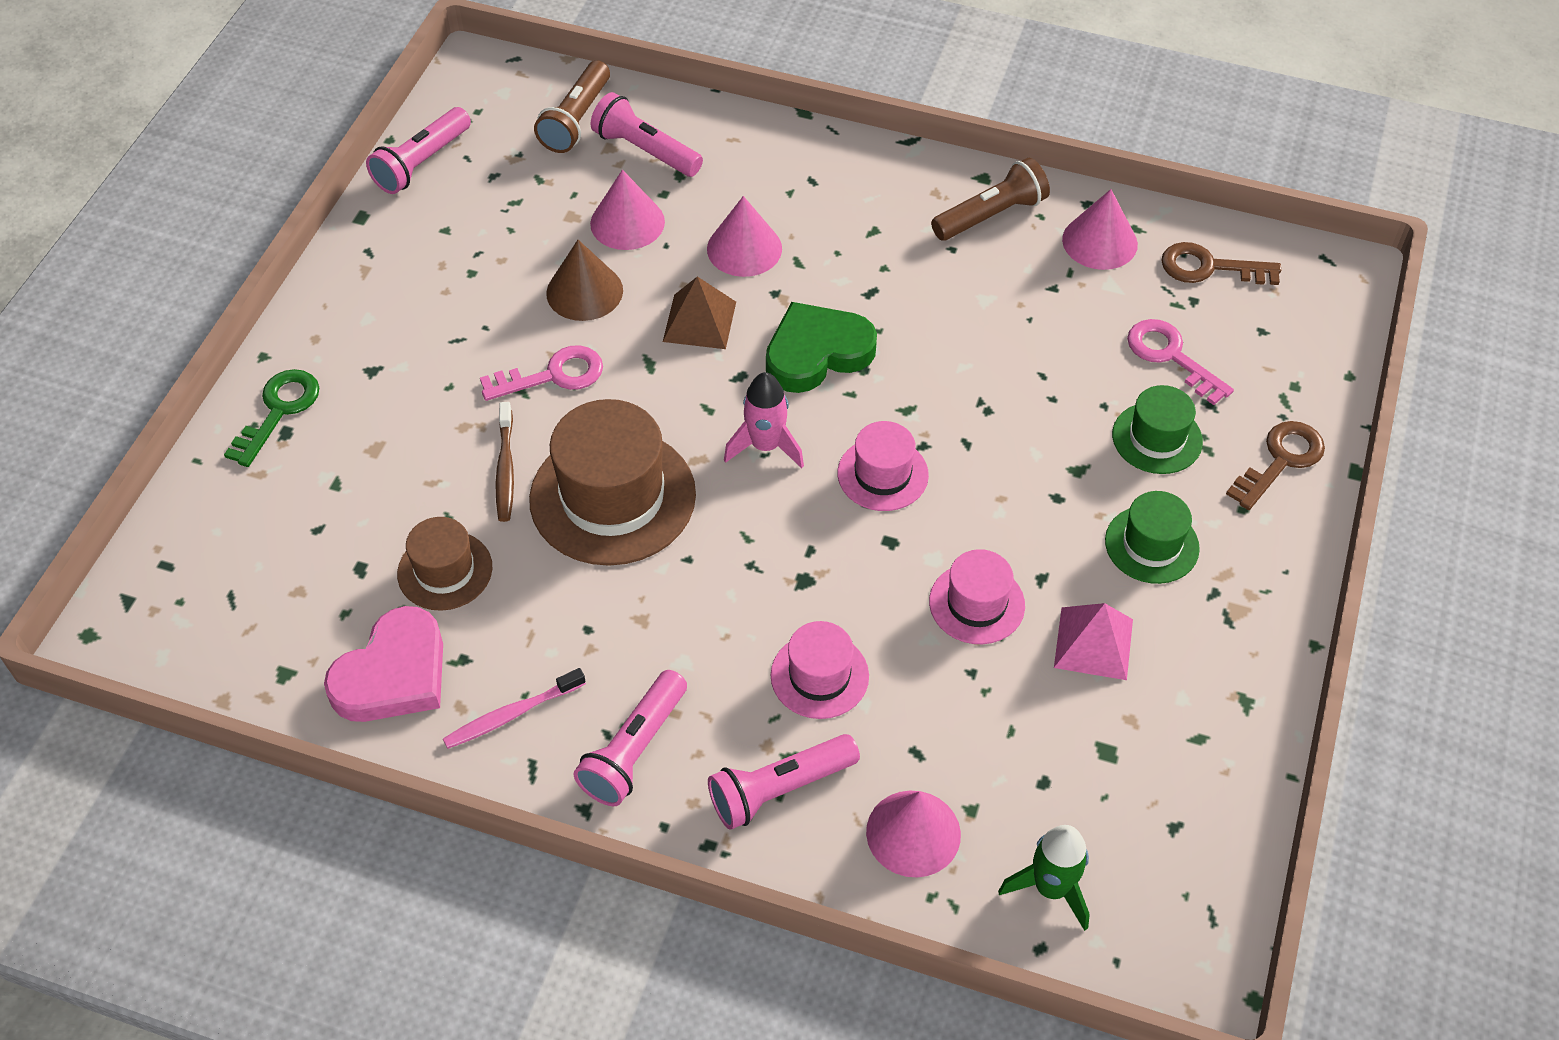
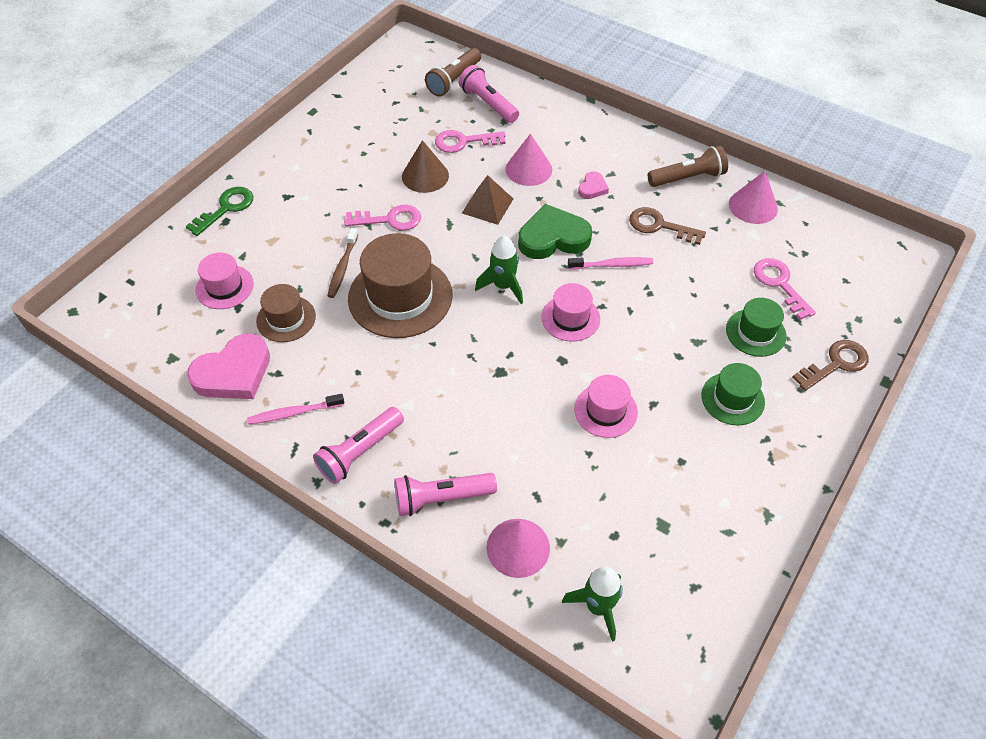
camera: 15 degrees right, 0 degrees up
(421, 163) = (357, 88): pink flashlight -> none
(627, 222) = (464, 142): pink cone -> pink key
(765, 446) = (503, 286): pink rocket -> green rocket
(819, 676) = (490, 433): pink hat -> pink hat (224, 287)
(852, 260) = (592, 188): none -> pink heart
(919, 378) = (612, 265): none -> pink toothbrush
(1093, 643) = (675, 453): pink pyramid -> none
(1209, 267) = (821, 235): brown key -> brown key (659, 226)

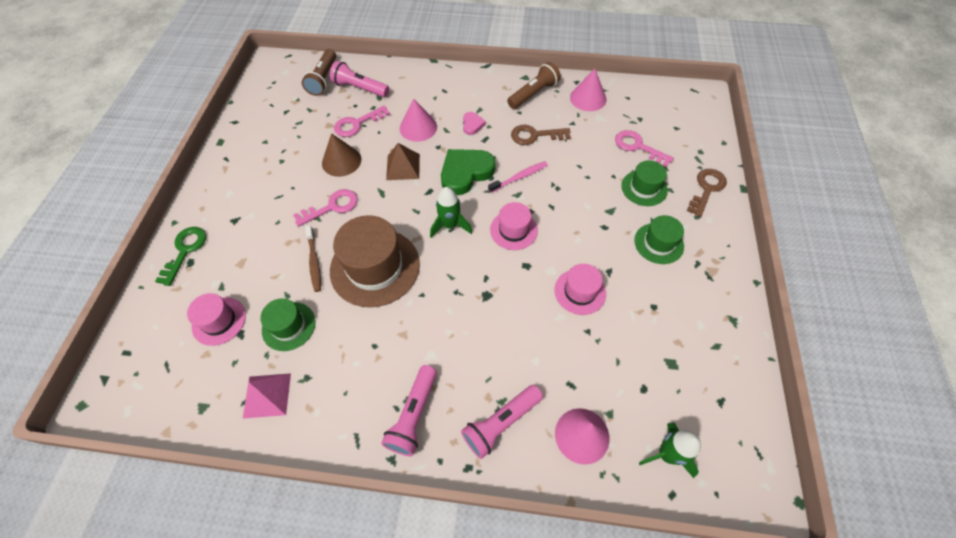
camera: 25 degrees left, 5 degrees up
(234, 373) = (267, 395): pink heart -> pink pyramid
(286, 319) = (289, 326): brown hat -> green hat
(294, 413) = (339, 407): pink toothbrush -> none

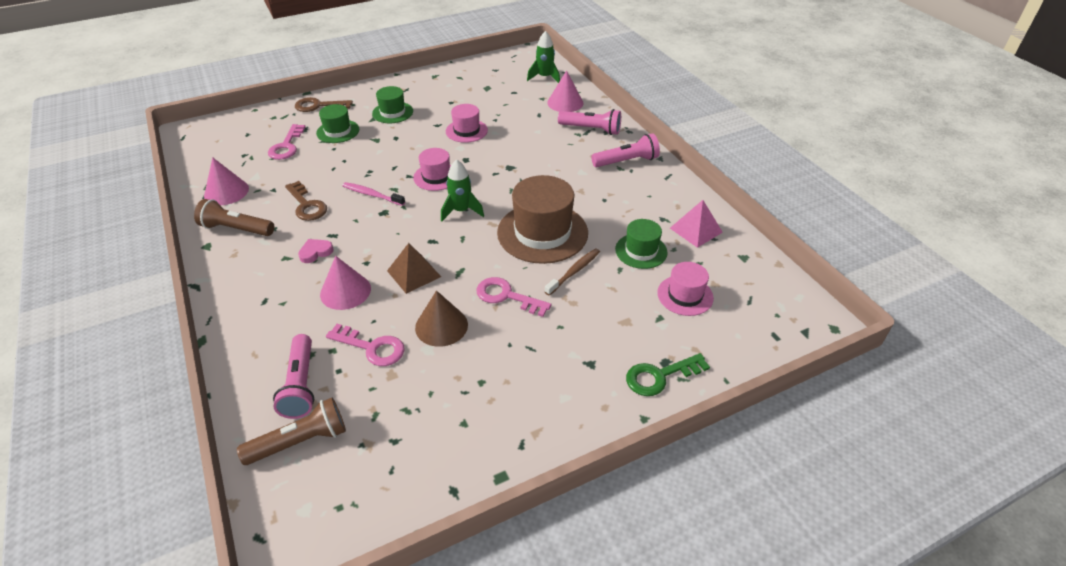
camera: 125 degrees left, 15 degrees down
(465, 173) = (390, 228): green heart -> none

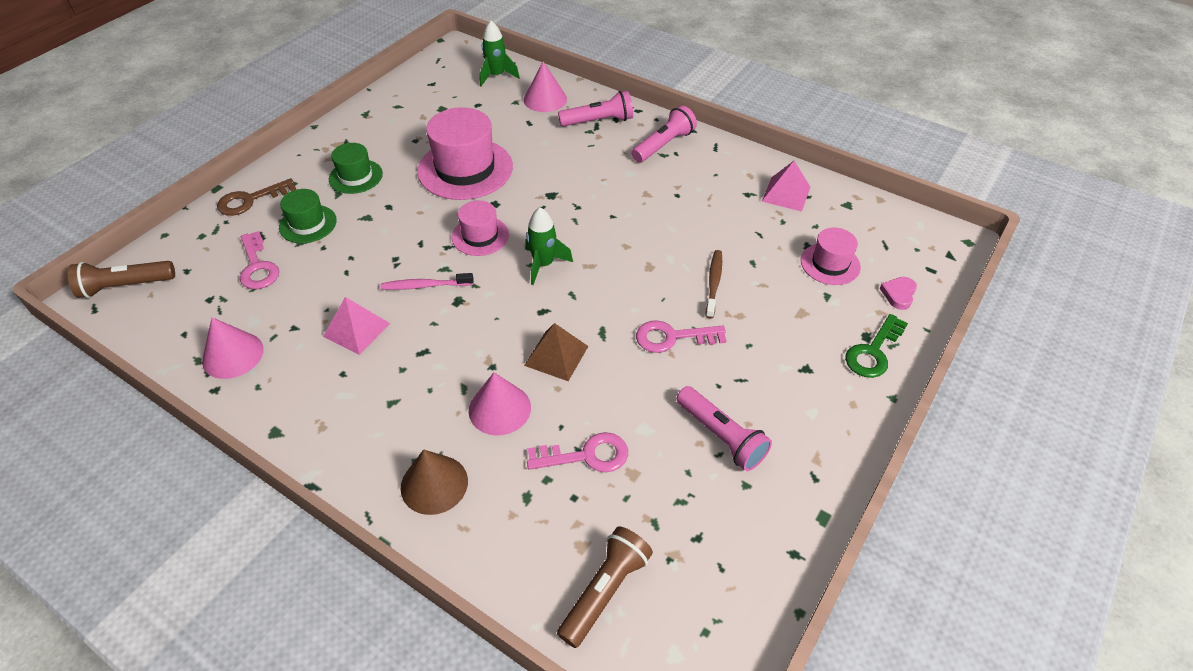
camera: 30 degrees left, 5 degrees up
(236, 229) = (294, 395): brown flashlight -> brown flashlight (125, 286)
(301, 385) = (548, 533): pink flashlight -> pink flashlight (721, 436)
(306, 205) = (356, 329): brown key -> pink pyramid
(315, 252) = (422, 380): pink heart -> pink heart (898, 294)
(441, 326) = (636, 398): brown cone -> brown cone (434, 484)
(466, 131) = (465, 169): pink hat -> pink hat, size x1.81
(542, 232) = (648, 254): brown hat -> none
(641, 251) = (756, 235): green hat -> none

